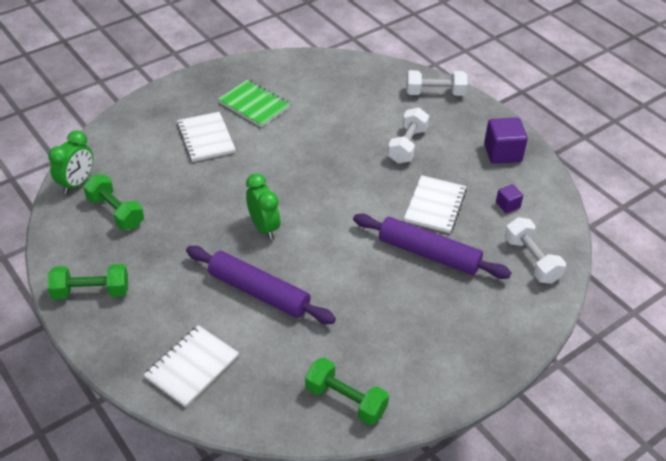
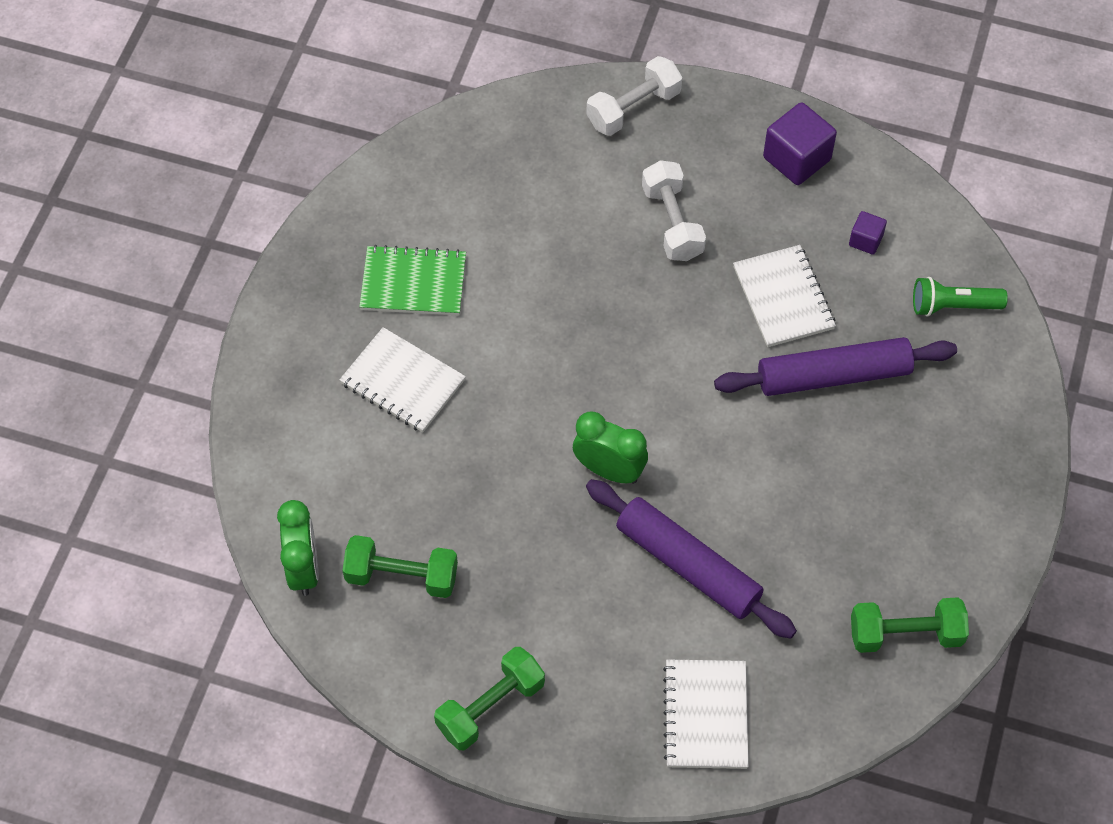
camera: 35 degrees left, 15 degrees up
(259, 292) = (688, 565): purple rolling pin -> purple rolling pin turned 45 degrees clockwise
(531, 260) = (953, 306): white dumbbell -> green flashlight

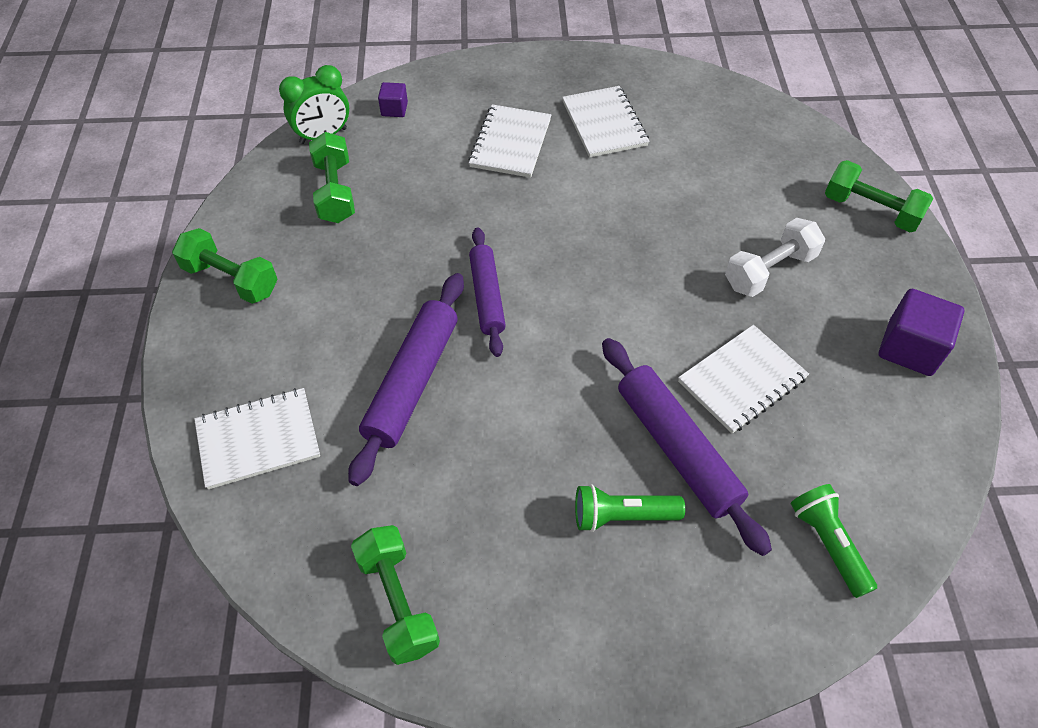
camera: 70 degrees right, 5 degrees down
(413, 283) = (604, 124): green notebook -> white notebook
(609, 470) = (487, 296): green clock -> purple rolling pin
(633, 108) = (870, 210): white dumbbell -> green dumbbell
(865, 240) = (855, 435): purple cube -> purple cube (394, 109)
(882, 441) = (622, 516): none -> green flashlight

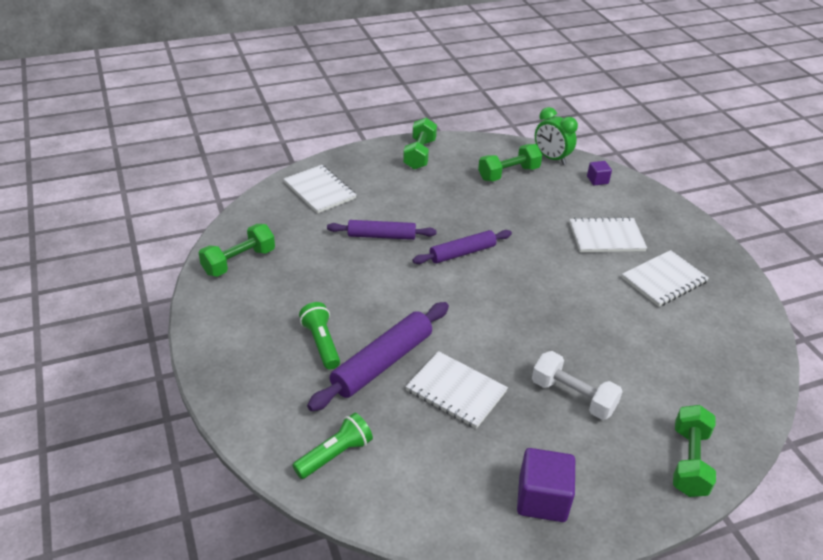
camera: 70 degrees right, 15 degrees down
(412, 382) = (381, 236): purple rolling pin -> purple rolling pin, size x0.67

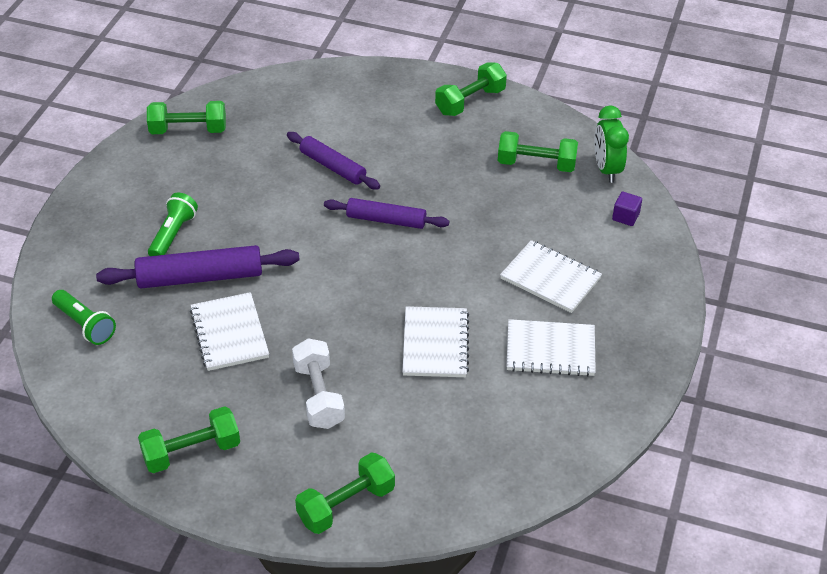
camera: 40 degrees right, 5 degrees up
(319, 190) = (330, 95): white notebook -> white notebook (435, 344)
(335, 454) = (85, 325): green flashlight -> green flashlight turned 45 degrees clockwise
(542, 499) = (191, 452): purple cube -> green dumbbell

